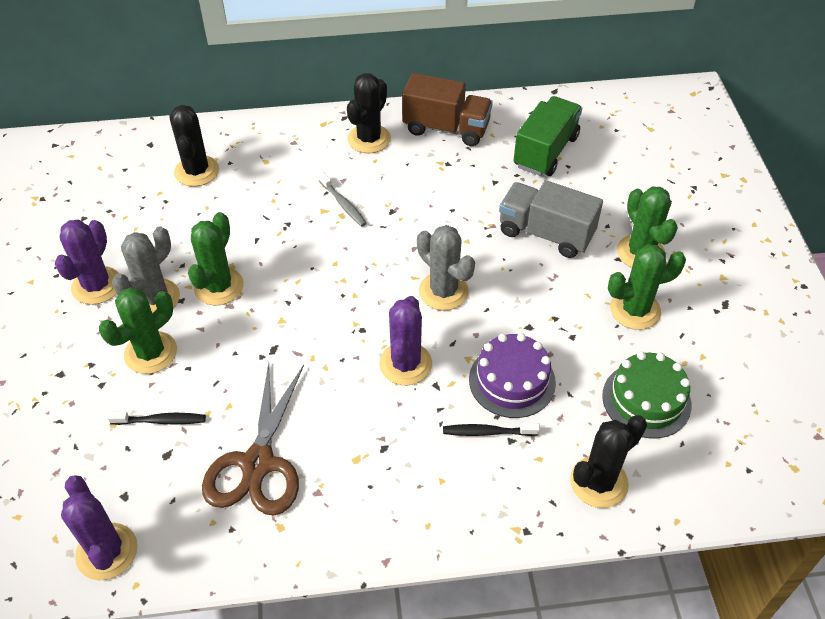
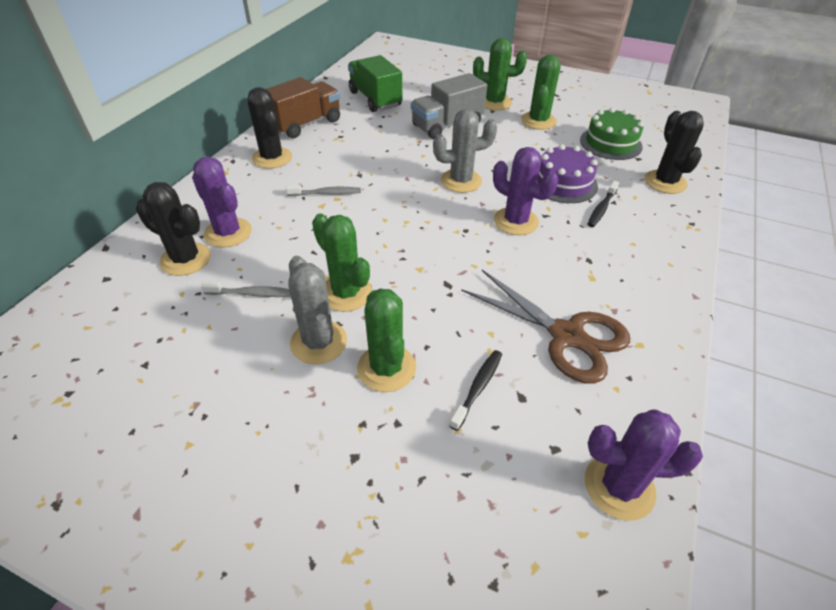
camera: 60 degrees left, 5 degrees down
(97, 286) = (257, 383): purple cactus -> purple cactus (228, 233)
(183, 231) = (252, 294): none -> grey toothbrush

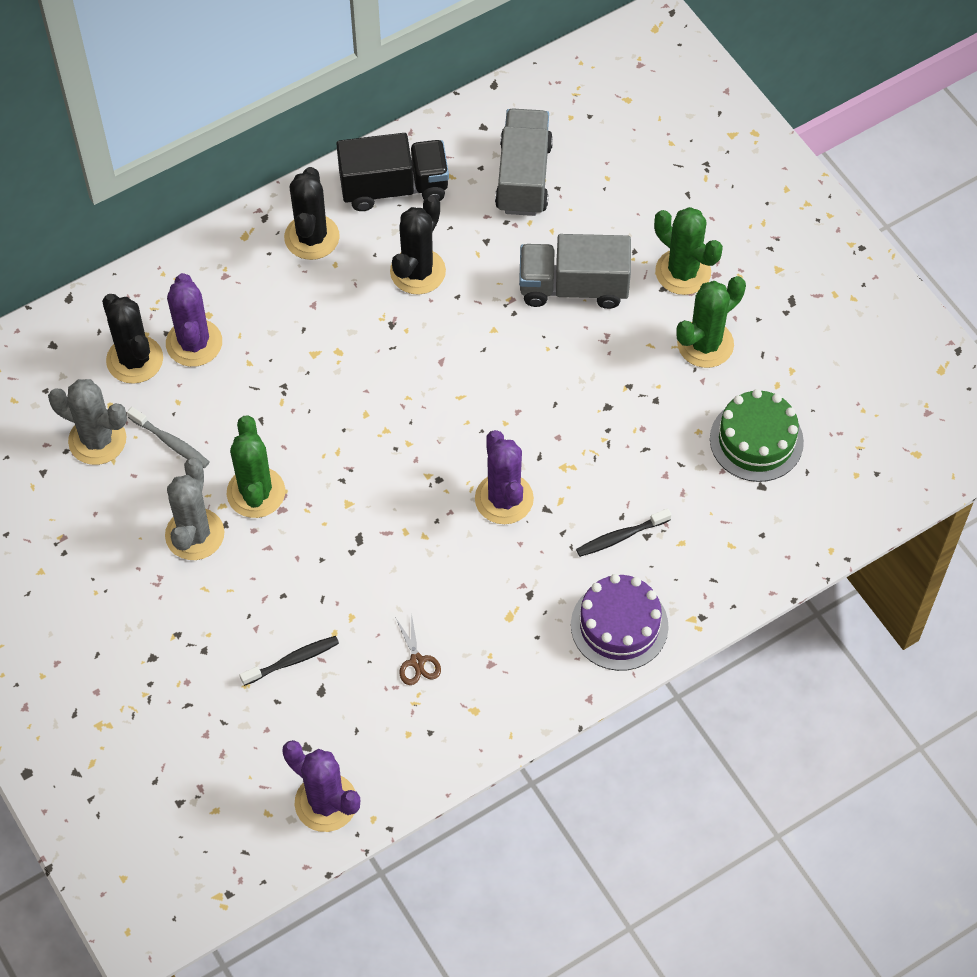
camera: 35 degrees right, 15 degrees up
(305, 124) = (394, 187): brown truck -> black truck
(326, 193) = (332, 337): grey toothbrush -> none
(375, 99) = (523, 177): green truck -> grey truck
(386, 368) = (232, 596): green cactus -> none
(461, 181) = (500, 401): grey cactus -> grey cactus (97, 440)
(563, 183) = (618, 473): purple cake -> purple cake (619, 625)
(567, 336) = (417, 661): brown scissors -> brown scissors, size x0.41
(665, 182) = (746, 543): black cactus -> black cactus (418, 271)

